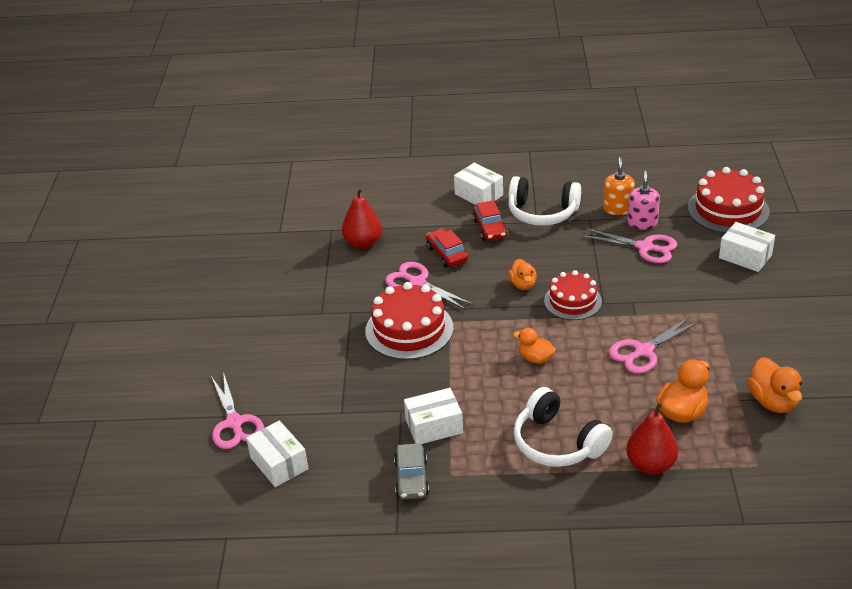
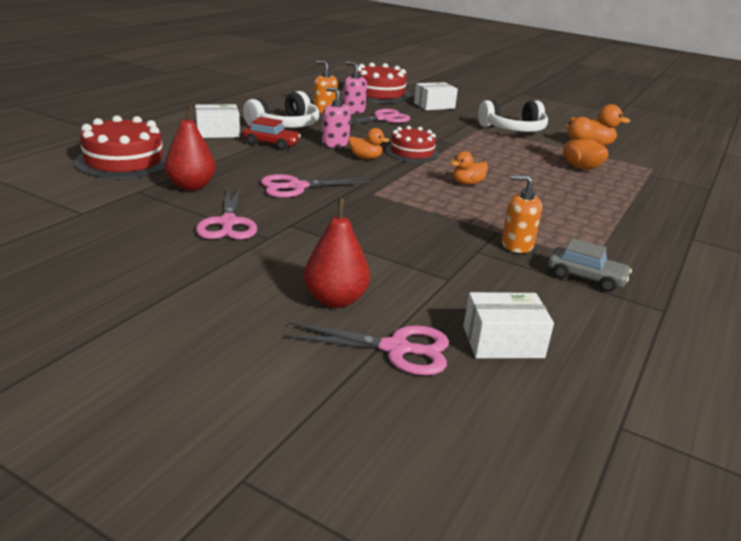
camera: 65 degrees left, 10 degrees down
(409, 329) = (360, 211): red cake -> red cake (124, 161)
(434, 426) = (517, 245): white box -> orange soap dispenser
(447, 254) = (276, 165): red car -> none
(535, 255) = (335, 143): none -> pink soap dispenser
(557, 443) = (582, 209): white headphones -> white headphones (513, 130)
(643, 351) = (500, 155): pink scissors -> pink scissors (228, 223)
(650, 465) = (632, 192): red pear -> red pear (335, 300)

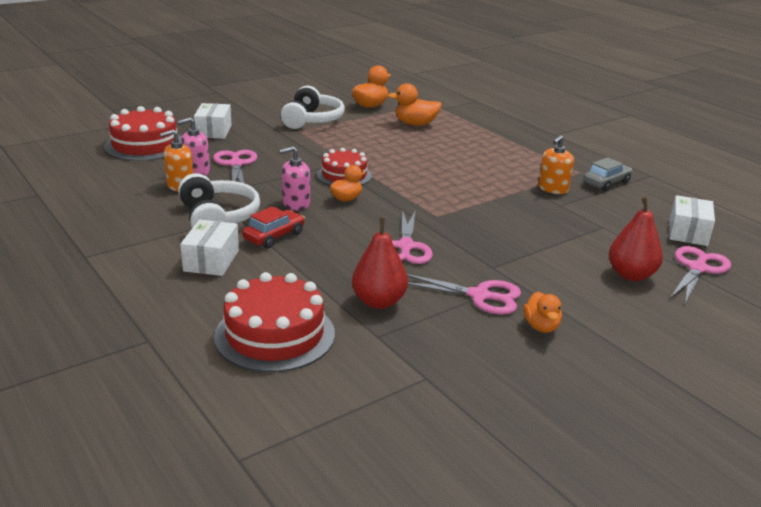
camera: 65 degrees left, 0 degrees up
(467, 183) = (431, 173): orange duck -> orange duck (541, 326)

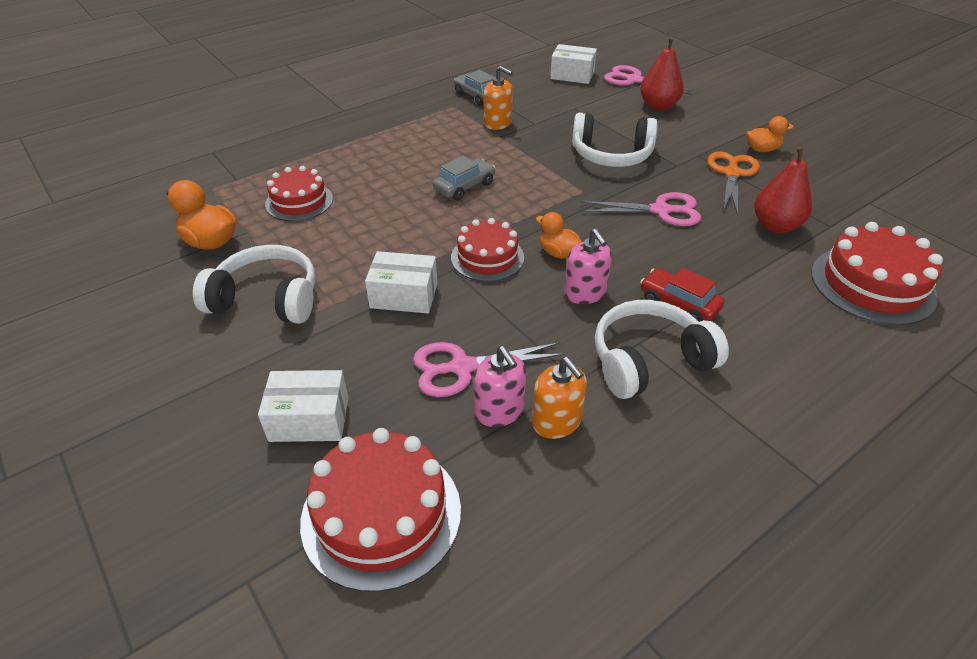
camera: 90 degrees left, 15 degrees up
(211, 260) = (762, 350): white box -> white box (404, 295)
(415, 124) = (299, 201): orange duck -> red cake
(439, 172) = (464, 186): none -> grey car
(479, 296) = (732, 173): pink scissors -> orange scissors
(505, 235) = (611, 155): none -> white headphones

